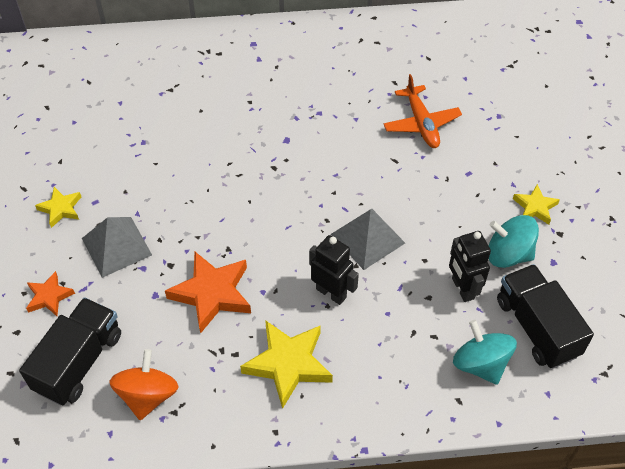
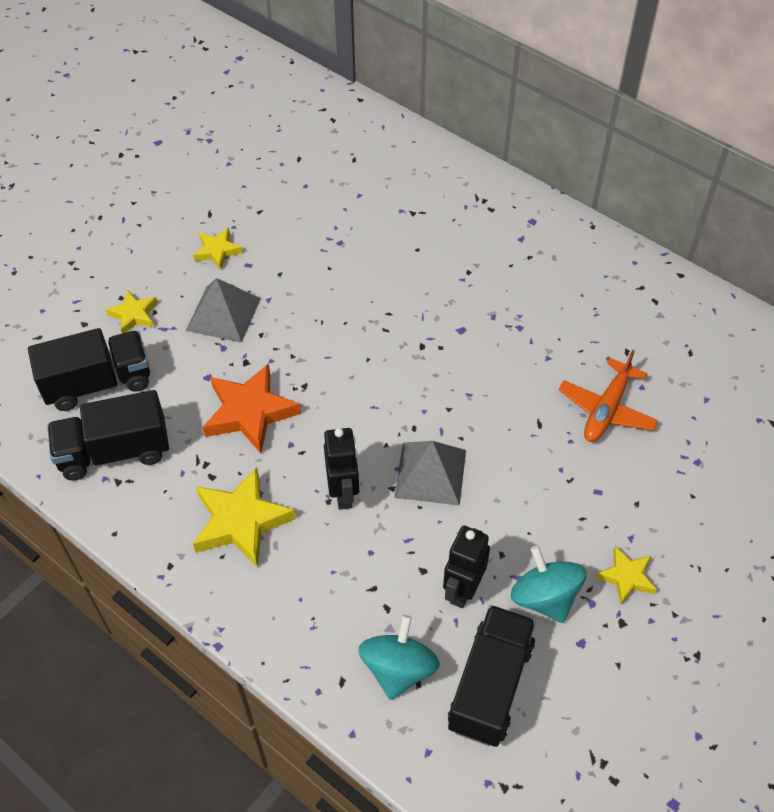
camera: 45 degrees right, 0 degrees up
(49, 296) = (134, 315): orange star -> yellow star
(148, 395) = (114, 451): orange spinning top -> black truck

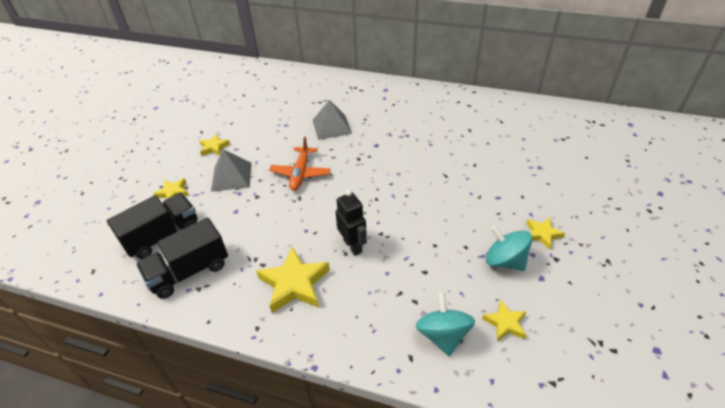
camera: 20 degrees left, 10 degrees down
(250, 412) = (272, 221): orange star -> none
(430, 473) = (399, 218): grey pyramid -> grey pyramid (331, 126)
(462, 590) = (455, 274): black robot -> none
(490, 686) = (505, 323): black truck -> yellow star
(606, 409) = (476, 158): orange plane -> orange plane (300, 173)

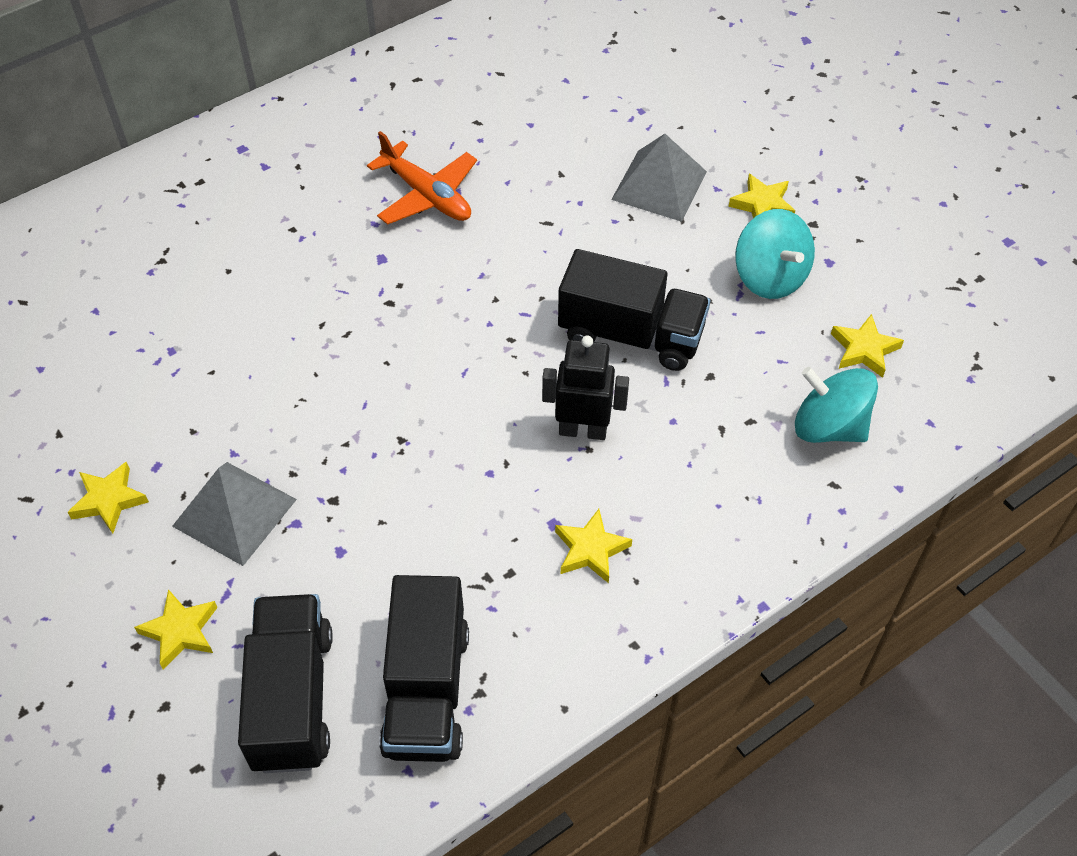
camera: 55 degrees left, 10 degrees up
(294, 284) = (591, 549): yellow star -> yellow star, size x0.56
(300, 173) = (340, 404): orange plane -> orange plane (427, 195)
(331, 126) = (259, 287): grey pyramid -> grey pyramid (659, 185)
(417, 232) = (631, 335): none -> black truck
(504, 261) = (770, 277): turquoise spinning top -> turquoise spinning top turned 105 degrees counterclockwise

